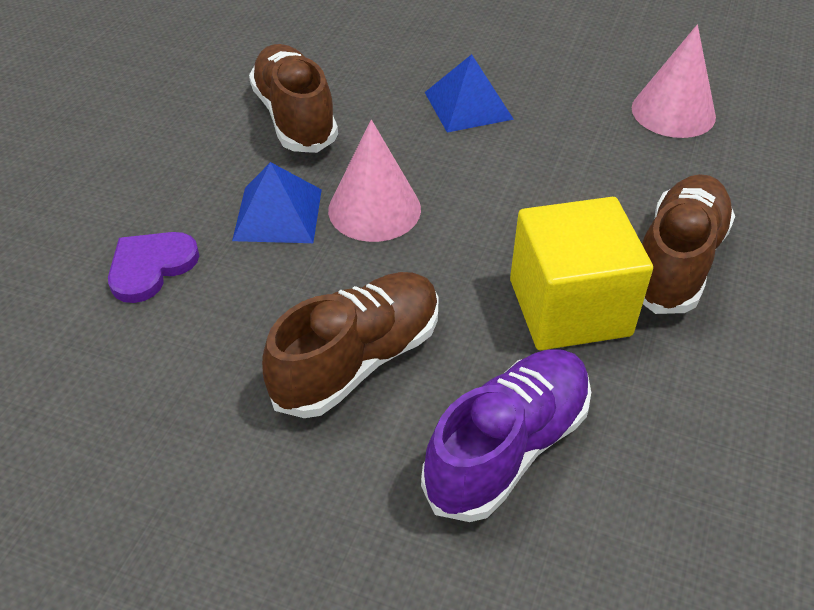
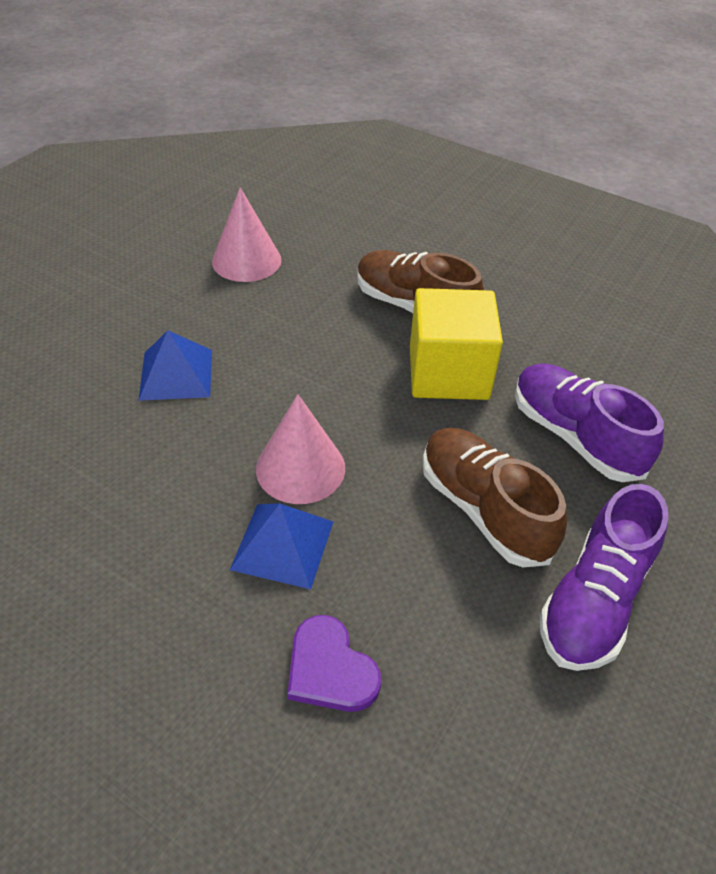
camera: 80 degrees left, 0 degrees up
(249, 472) = (594, 600): none -> purple shoe
(295, 117) = (127, 511): brown shoe -> none

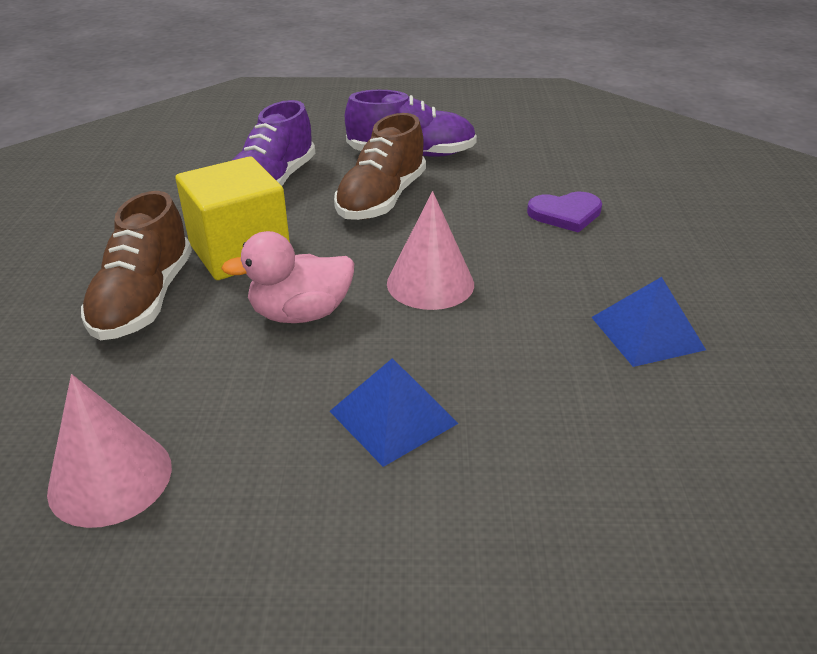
camera: 120 degrees left, 10 degrees down
(283, 545) = (508, 262): blue pyramid -> blue pyramid (647, 333)
(327, 375) = (300, 314): none -> pink duck
(330, 669) = (565, 214): purple heart -> purple heart turned 60 degrees clockwise

